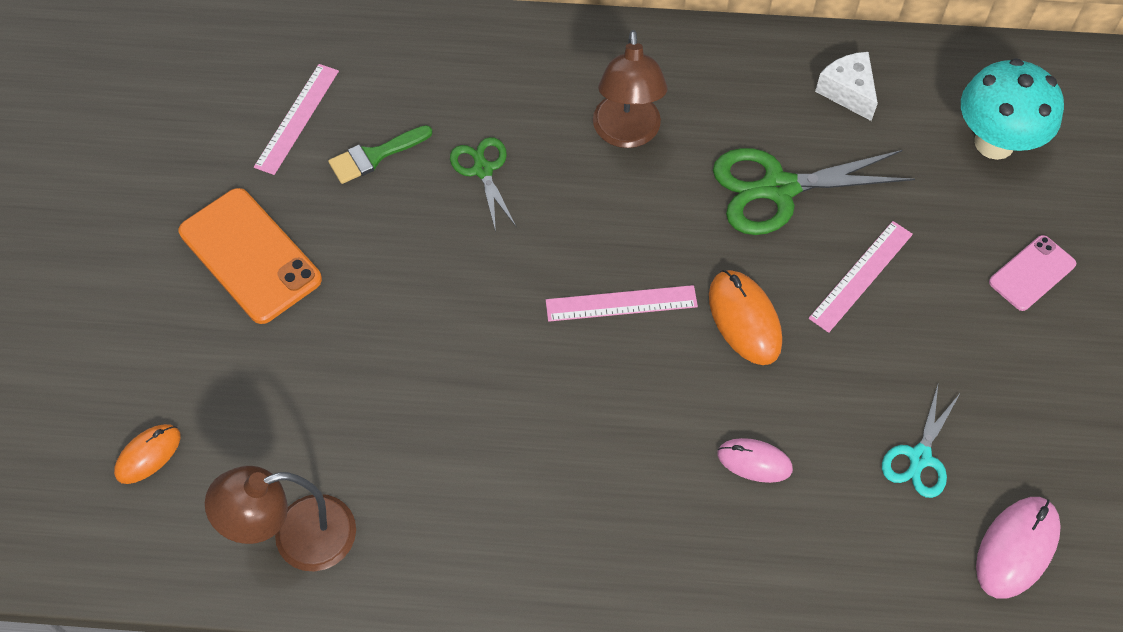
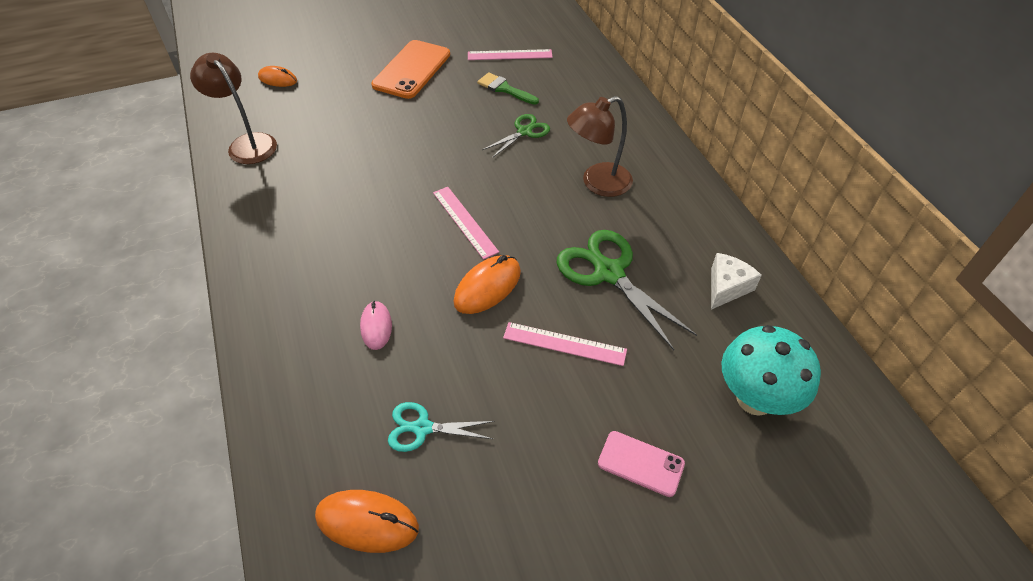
camera: 65 degrees right, 10 degrees down
(1016, 548) = (367, 522): pink mouse -> orange mouse

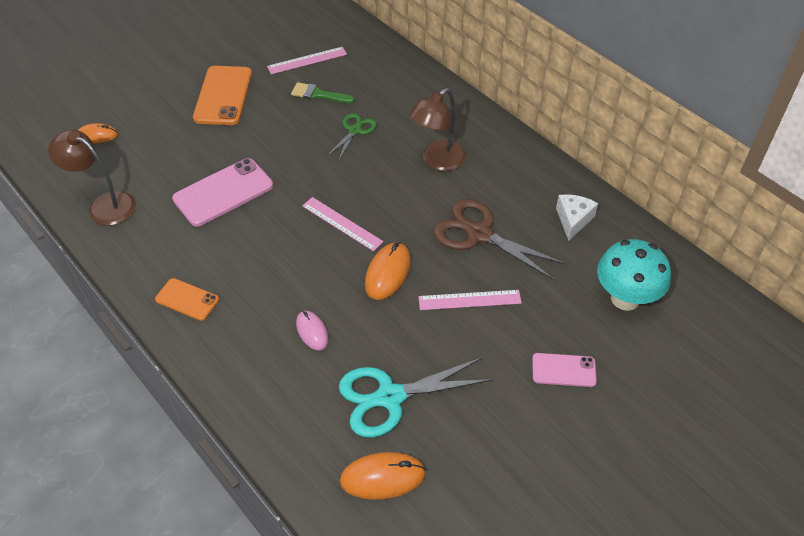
camera: 20 degrees left, 0 degrees up
(271, 255) = (187, 299): none -> orange phone
(363, 160) = (223, 192): none -> pink phone
(422, 428) = (390, 397): turquoise scissors -> turquoise scissors, size x1.76
(609, 273) = (479, 234): green scissors -> brown scissors

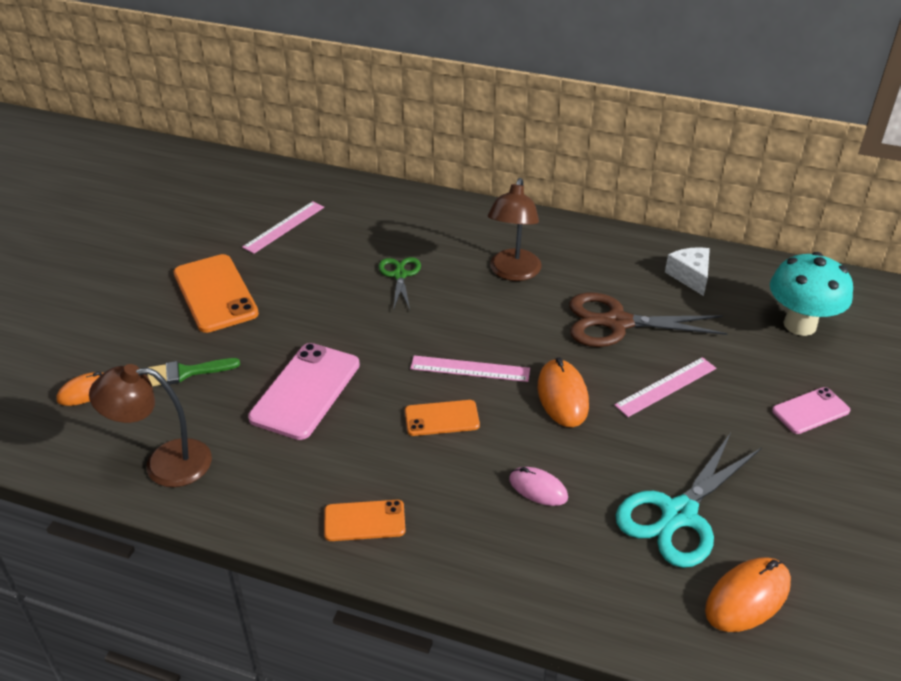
camera: 30 degrees left, 10 degrees down
(292, 251) = (441, 418): none -> orange phone
(318, 94) = (327, 255): green brush -> green brush (186, 372)

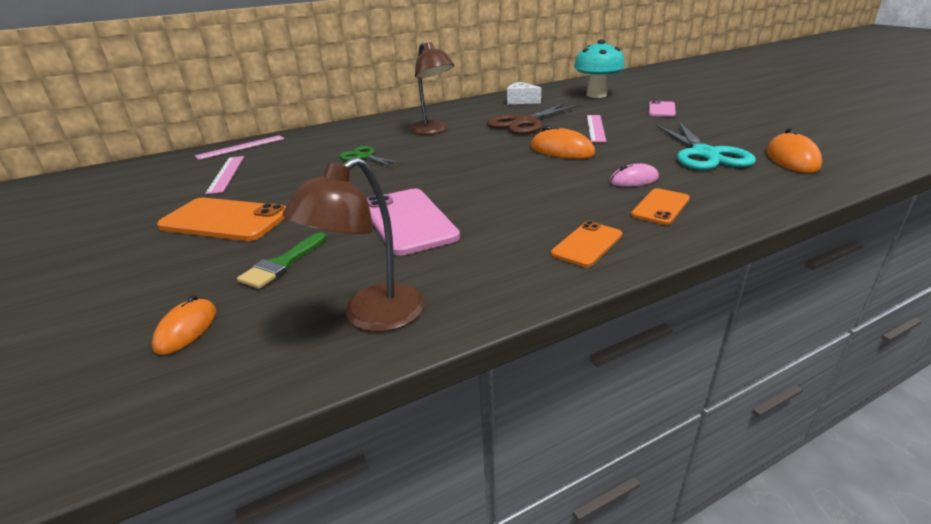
camera: 45 degrees left, 10 degrees down
(441, 418) = (523, 186): orange phone -> orange phone (660, 207)
(470, 369) = (492, 165): pink ruler -> pink ruler (241, 147)

